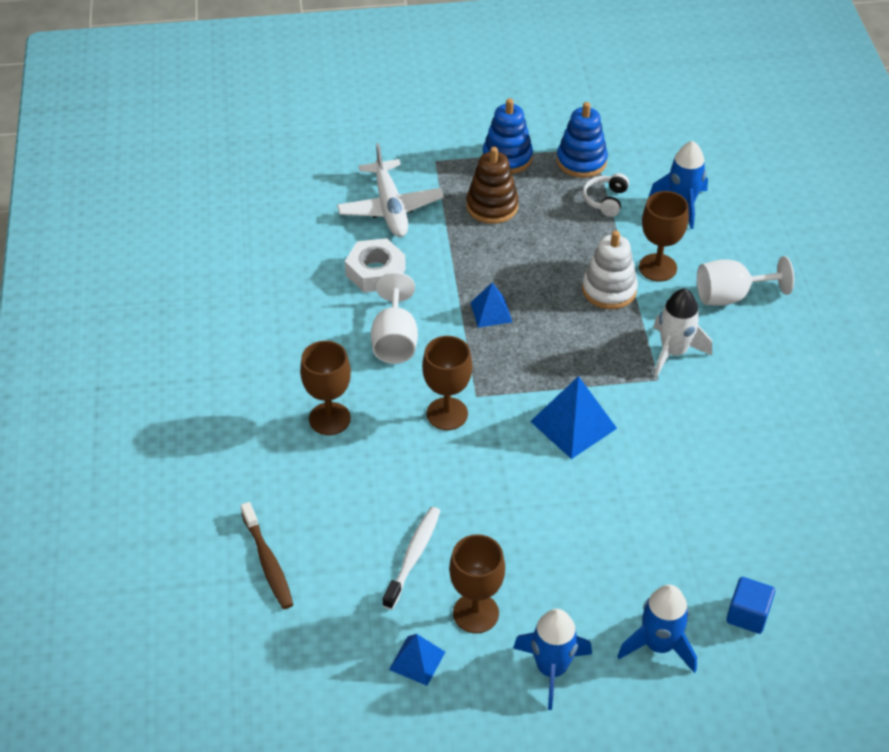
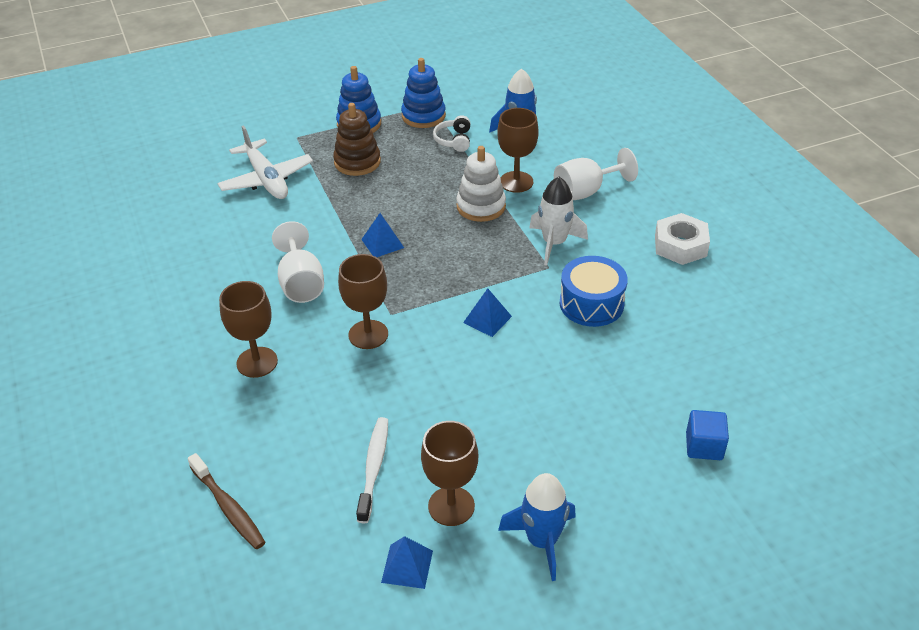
camera: 15 degrees left, 5 degrees down
(375, 272) = (267, 232): white nut -> white nut (680, 245)
(573, 424) = (487, 319): blue pyramid -> blue pyramid, size x0.61
(659, 645) = (635, 493): blue rocket -> none
(689, 432) = (591, 304): none -> blue drum

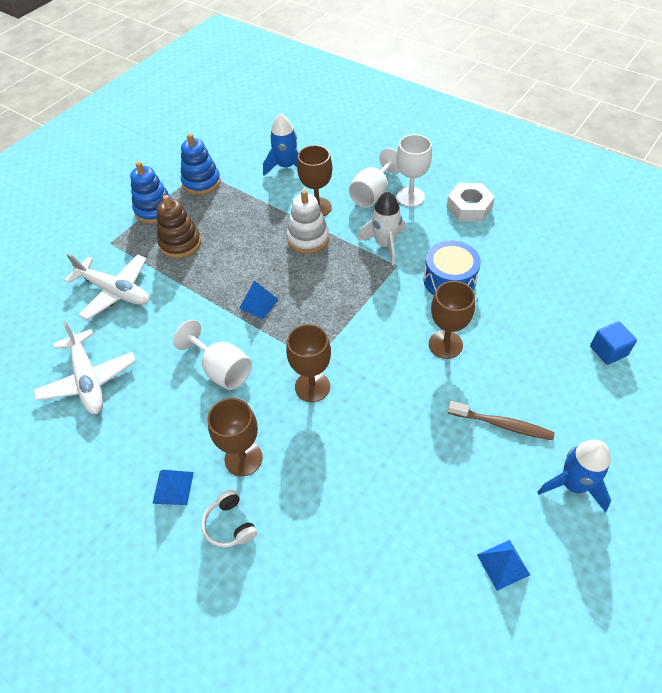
camera: 30 degrees left, 10 degrees up
(186, 241) = (88, 380): none -> white plane
(228, 507) = (329, 602): brown toothbrush -> brown toothbrush (502, 425)
(374, 467) = (411, 497): white toothbrush -> none
(451, 506) = (491, 495): brown goblet -> brown goblet (445, 344)
(454, 140) = (242, 193): white headphones -> white headphones (229, 525)
(487, 319) = (389, 328): blue pyramid -> blue pyramid (173, 487)
(624, 210) = (410, 197): none -> white goblet

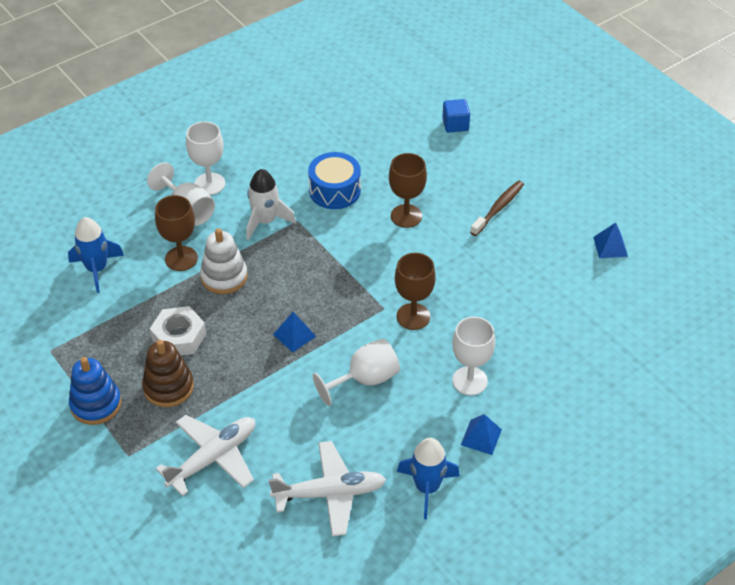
camera: 75 degrees left, 5 degrees down
(201, 182) = (73, 351): blue stacking toy -> none
(229, 525) = (530, 402): white headphones -> none
(243, 458) = (469, 381): brown goblet -> white goblet
(469, 207) = (250, 148): white nut -> white nut (179, 337)
(573, 485) = (562, 188): blue rocket -> blue rocket (427, 488)

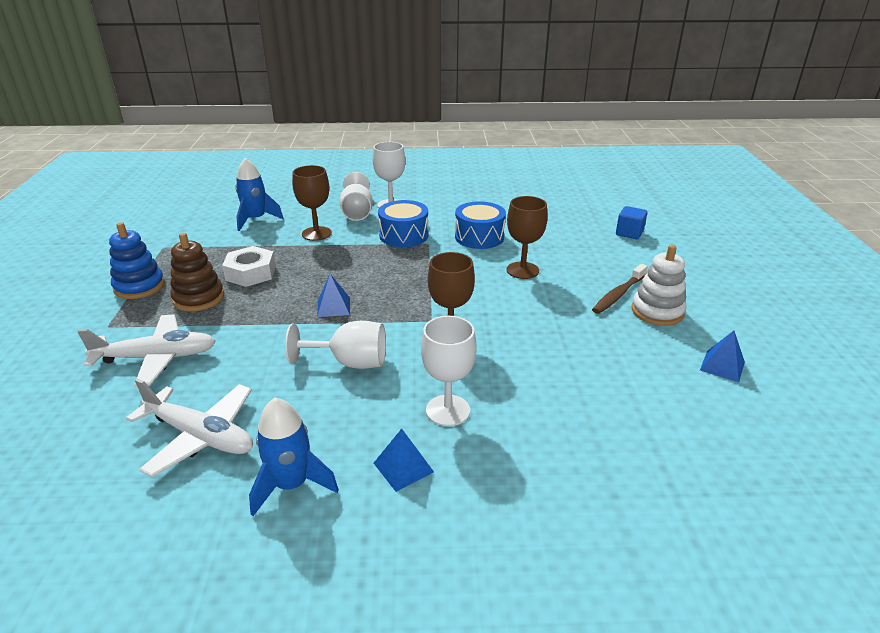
camera: 35 degrees right, 15 degrees down
(224, 277) = (331, 253): white stacking toy -> white stacking toy (657, 311)
(265, 221) = (404, 235): white rocket -> blue drum
(498, 208) = (618, 294): brown toothbrush -> brown toothbrush turned 150 degrees clockwise

